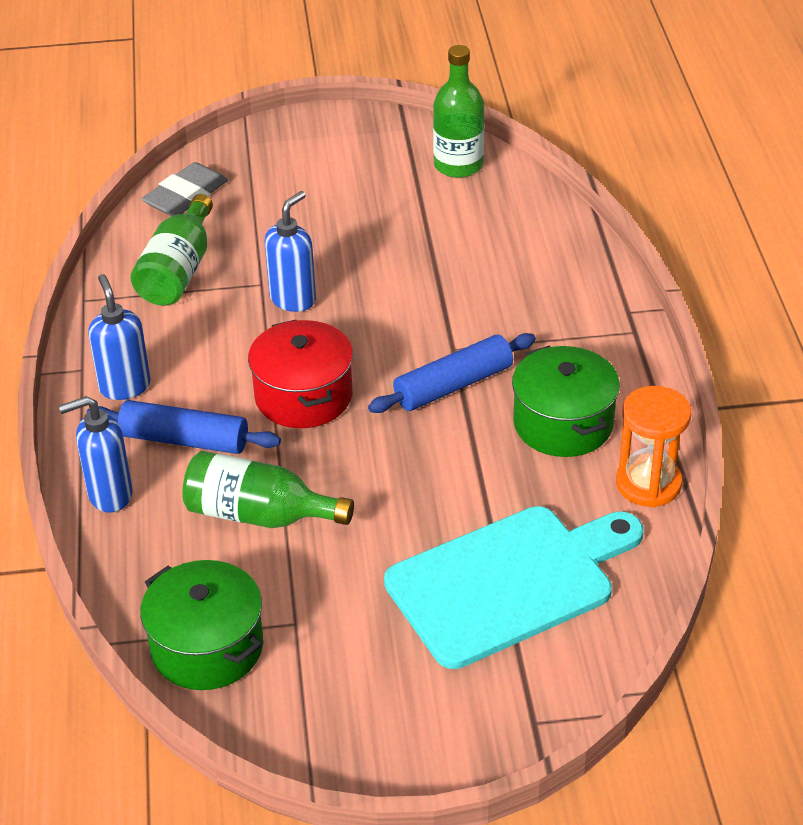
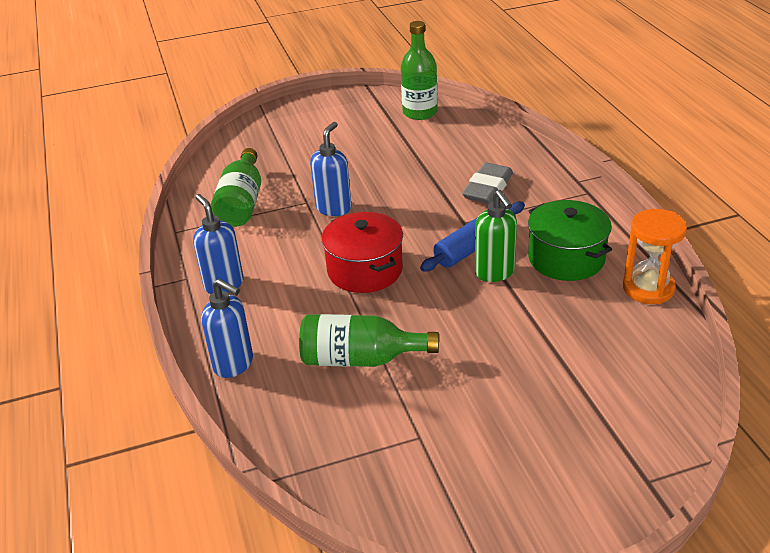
camera: 10 degrees left, 5 degrees down
(109, 495) = (234, 364): blue soap dispenser -> blue soap dispenser turned 120 degrees counterclockwise
(184, 440) = (282, 315): blue rolling pin -> none
(186, 196) = (233, 156): grey eraser -> grey eraser (488, 188)
(207, 647) = (352, 469): green pot -> none
(464, 428) = (495, 273): none -> green soap dispenser
(508, 582) = (577, 375): turquoise cutting board -> none

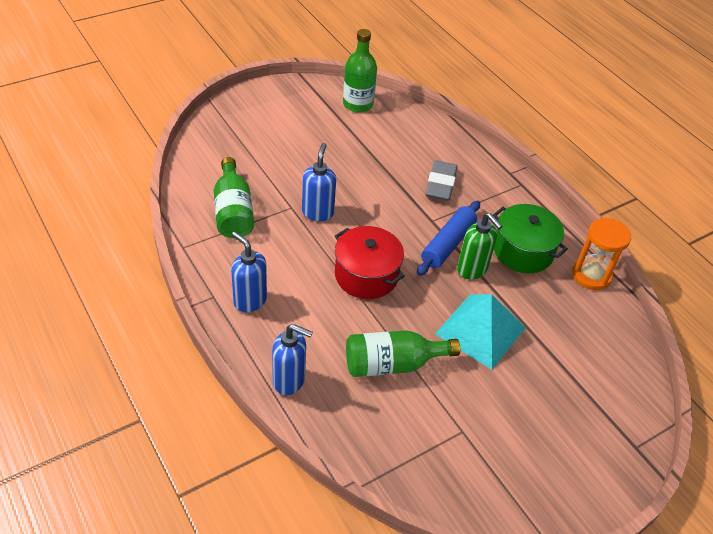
camera: 20 degrees left, 10 degrees up
(482, 334) = (480, 330): none -> turquoise pyramid

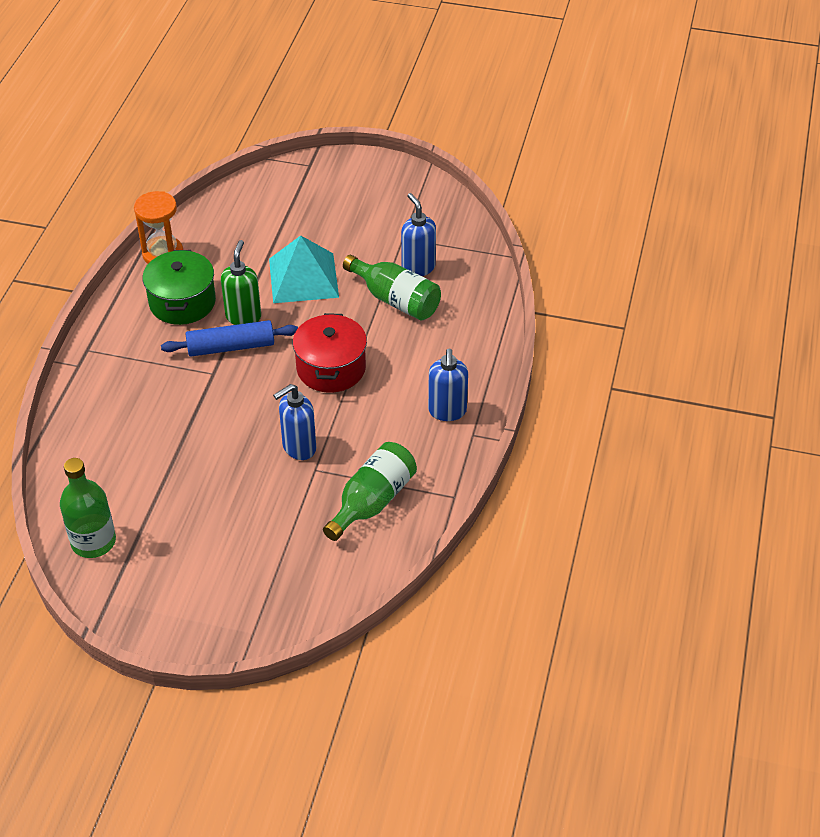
camera: 130 degrees left, 0 degrees up
(289, 381) = (481, 337): blue soap dispenser -> blue soap dispenser (418, 268)
(441, 184) = (154, 398): grey eraser -> none

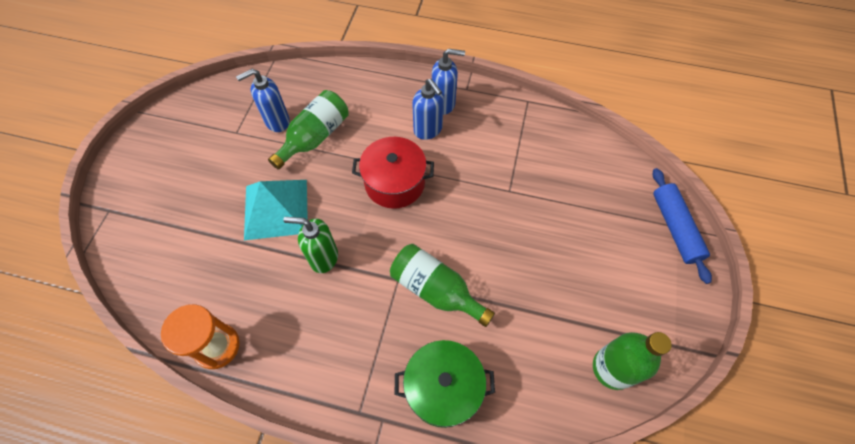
camera: 90 degrees left, 15 degrees up
(182, 302) = (296, 318): green pot -> green pot (443, 388)
(231, 347) = (364, 266): blue rolling pin -> blue rolling pin (675, 228)
(298, 448) = (487, 203): blue soap dispenser -> blue soap dispenser (428, 130)
(372, 501) = (538, 151): green bottle -> green bottle (436, 290)

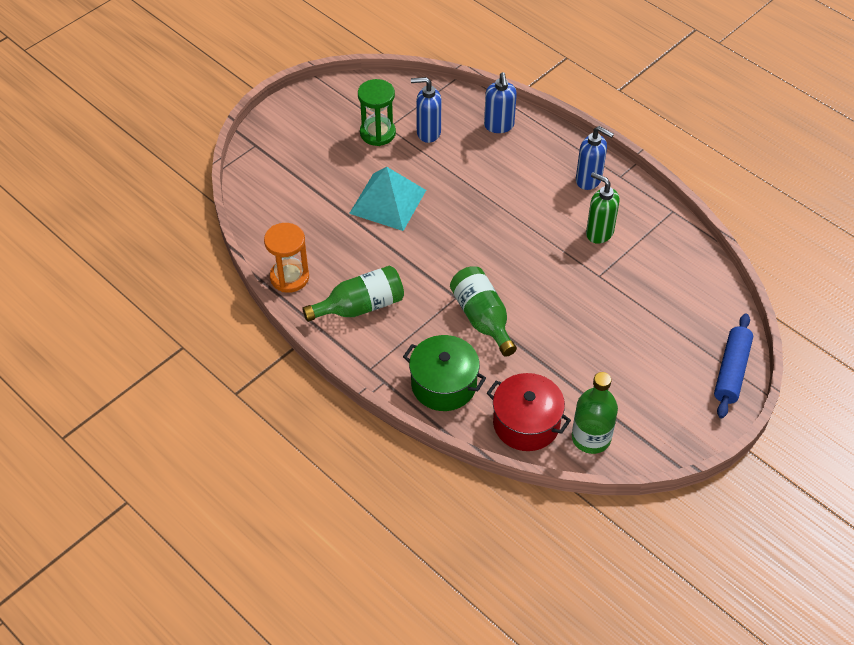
camera: 30 degrees right, 10 degrees down
(229, 142) = (377, 133): none -> green hourglass
(315, 137) = (453, 159): green bottle -> green bottle (360, 306)
(323, 258) = (405, 254): green soap dispenser -> green soap dispenser (599, 233)
(394, 183) = (500, 225): red pot -> red pot (526, 423)
(428, 130) = (559, 196): blue soap dispenser -> blue soap dispenser (499, 126)

